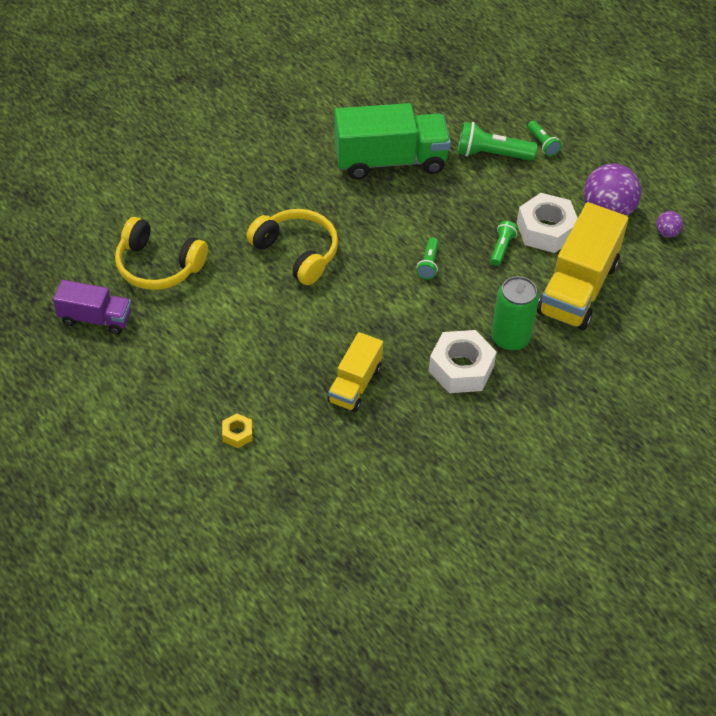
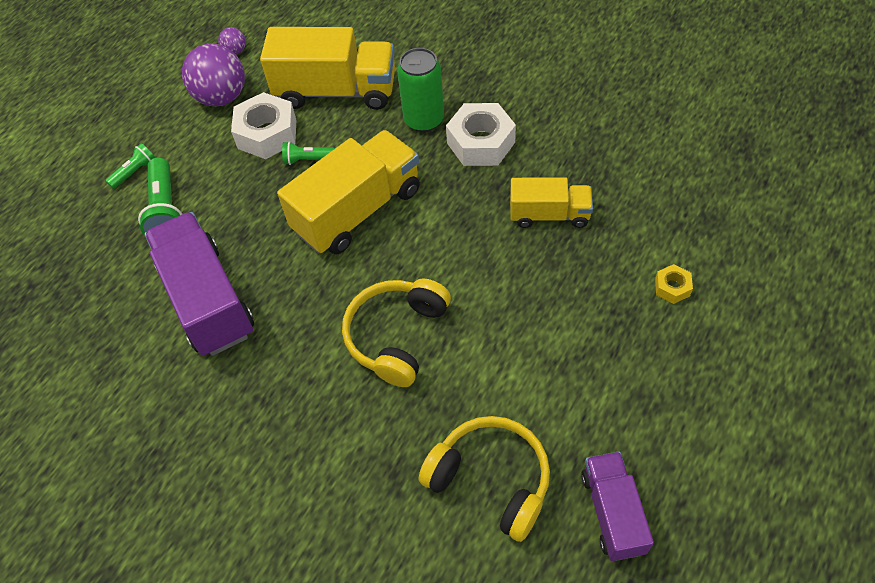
camera: 105 degrees left, 5 degrees up
(158, 266) = (491, 480): yellow headphones -> yellow headphones turned 60 degrees counterclockwise
(390, 160) = (207, 300): green truck -> purple truck
(428, 264) = (357, 210): green flashlight -> yellow truck

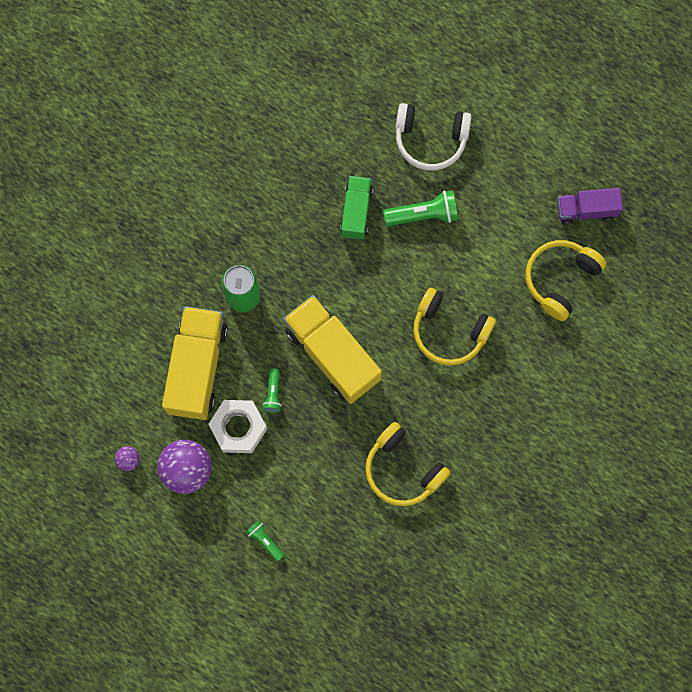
camera: 90 degrees left, 20 degrees up
(166, 210) = (310, 510): green flashlight -> green flashlight (423, 215)
(207, 300) = (402, 469): purple truck -> yellow headphones
(480, 143) = (276, 253): white nut -> none
(549, 215) = (356, 212): yellow truck -> green truck
(672, 287) = (430, 140): yellow nut -> white headphones

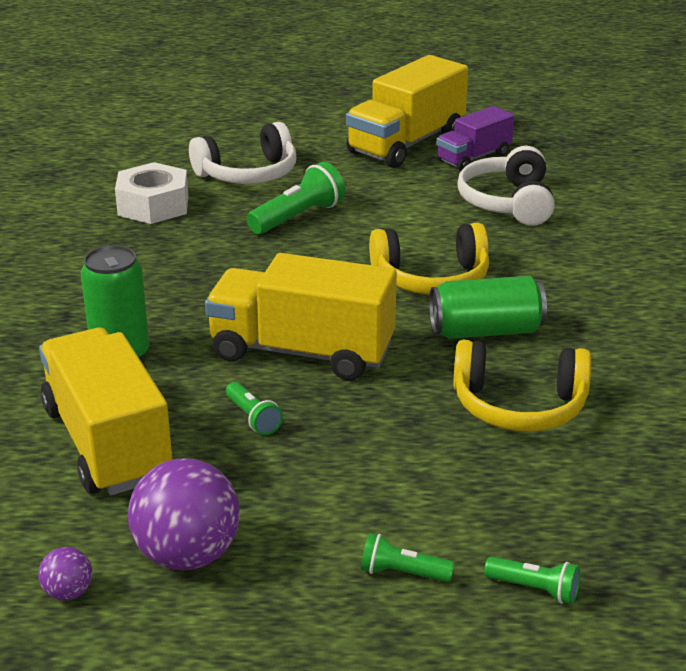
camera: 35 degrees left, 45 degrees down
(238, 428) = (232, 473): white nut -> white nut (153, 205)
(309, 586) = (535, 589): none -> green flashlight
(356, 212) = (211, 242): green truck -> none
(437, 399) = (485, 331): none -> green can
(558, 163) = (406, 144): none -> yellow truck
(560, 279) = (508, 202): yellow headphones -> white headphones

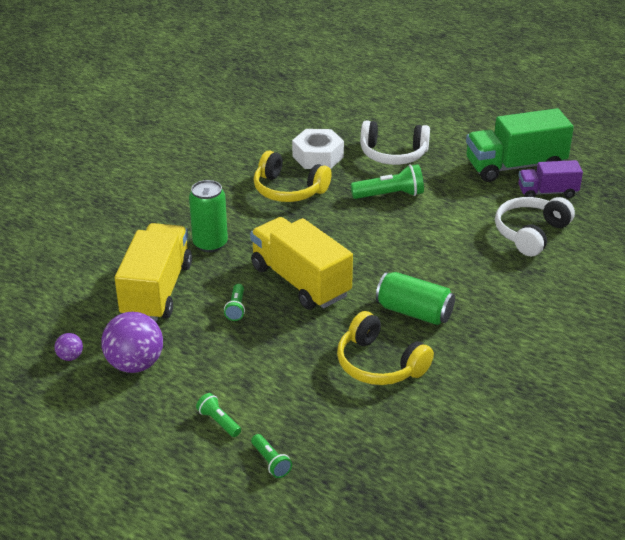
camera: 35 degrees right, 5 degrees up
(406, 144) = (515, 166): yellow truck -> green truck
(431, 278) = (422, 266): yellow headphones -> yellow headphones (288, 190)

